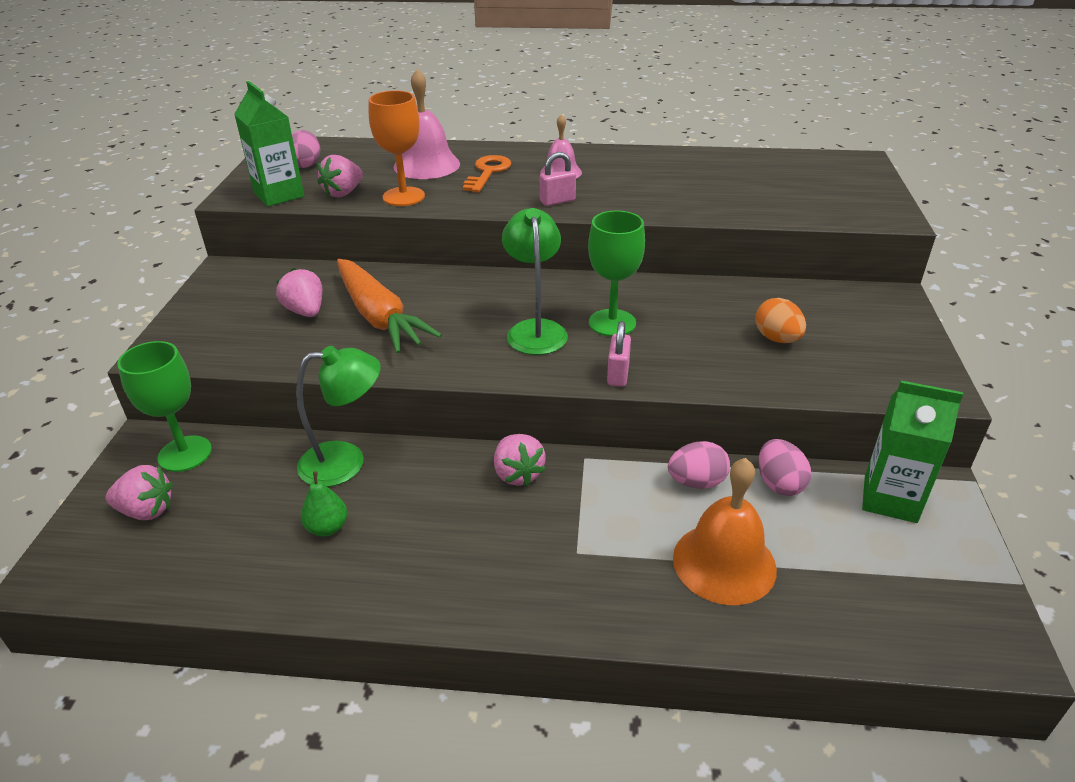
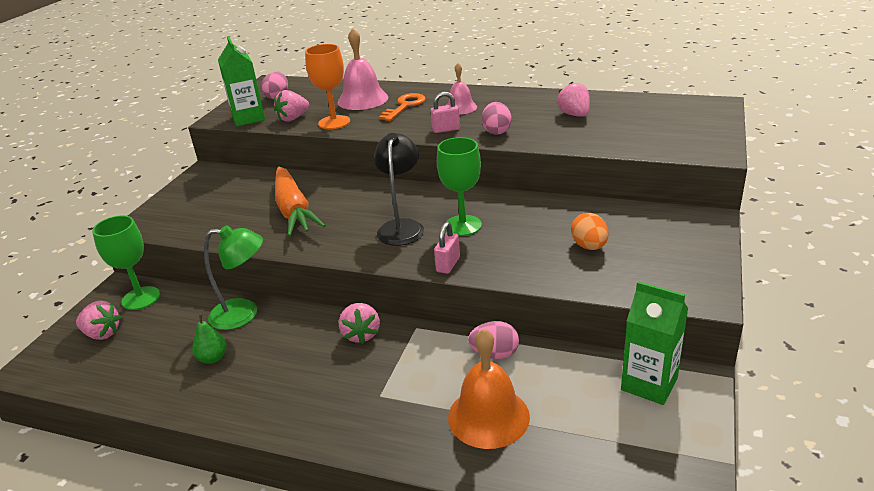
camera: 15 degrees right, 5 degrees down
(305, 311) = (245, 203): pink strawberry -> pink strawberry (574, 115)
(535, 330) = (402, 227): green lamp -> black lamp
(779, 484) = (561, 362): pink egg -> pink egg (496, 131)

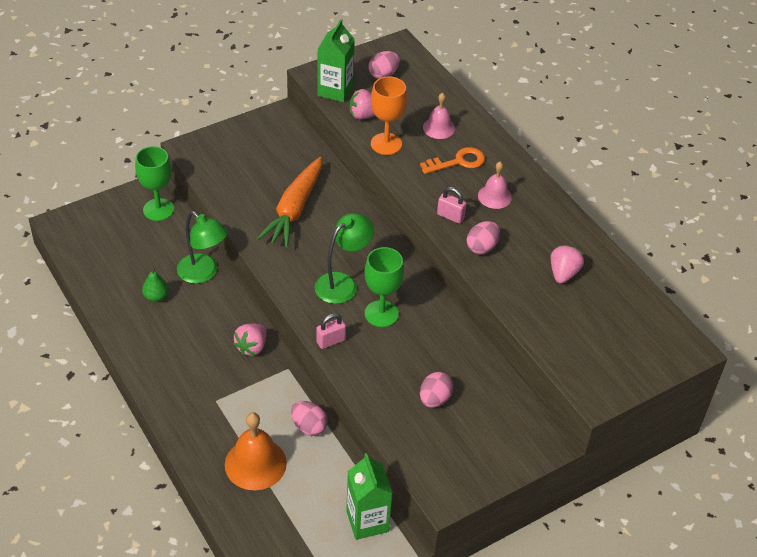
camera: 35 degrees right, 15 degrees up
(102, 334) = (115, 225): pink strawberry -> none
(363, 99) = (439, 128): pink bell -> pink bell, size x0.61
(402, 227) = (343, 283): black lamp -> green lamp
(589, 246) = (434, 399): orange egg -> pink egg

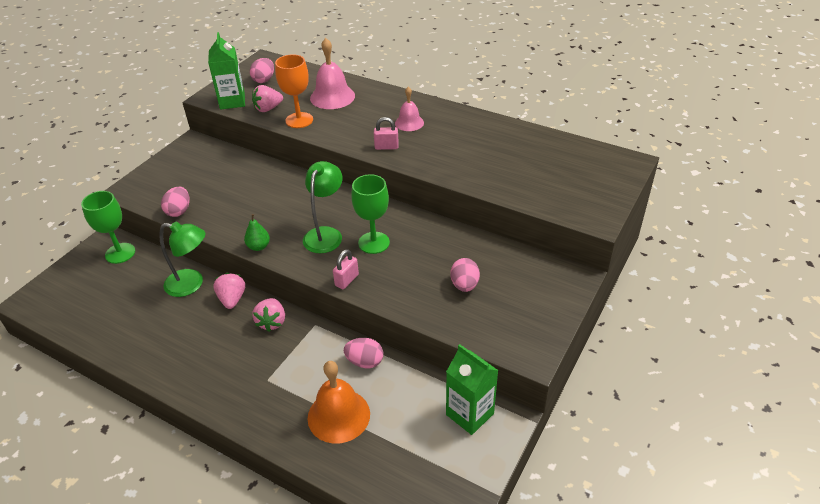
camera: 25 degrees left, 5 degrees down
(156, 296) = (158, 320): green pear -> green pear (259, 247)
(294, 210) = (248, 199): orange carrot -> none
(439, 128) = (332, 97): pink bell -> pink bell, size x1.63
(458, 162) = (364, 112): orange key -> none
(482, 247) = (427, 157): pink egg -> pink egg (179, 211)
(563, 273) = (501, 151): pink strawberry -> pink strawberry (232, 299)

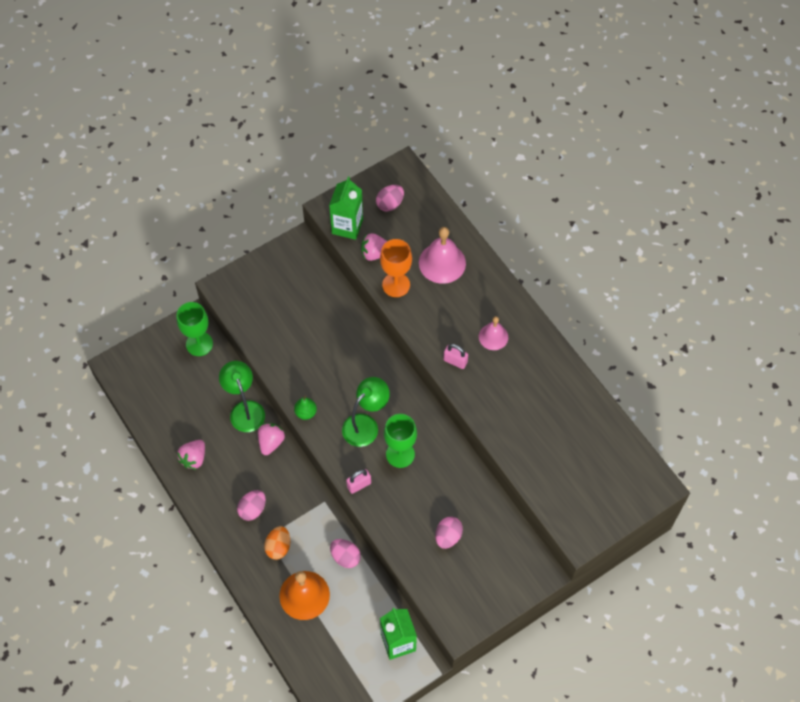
camera: 25 degrees right, 20 degrees up
(179, 211) = (257, 336): pink egg -> pink egg (252, 509)
(191, 284) = (245, 409): green lamp -> green lamp turned 150 degrees counterclockwise
(272, 322) = (292, 482): pink strawberry -> pink strawberry (194, 458)
(285, 383) = (278, 547): none -> orange egg

